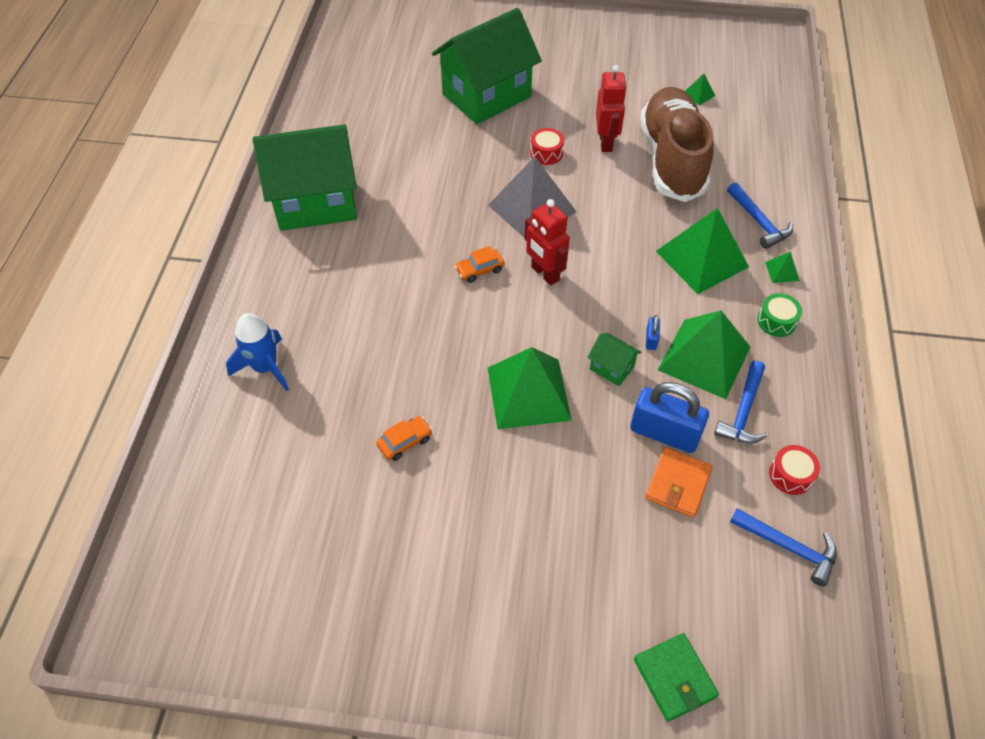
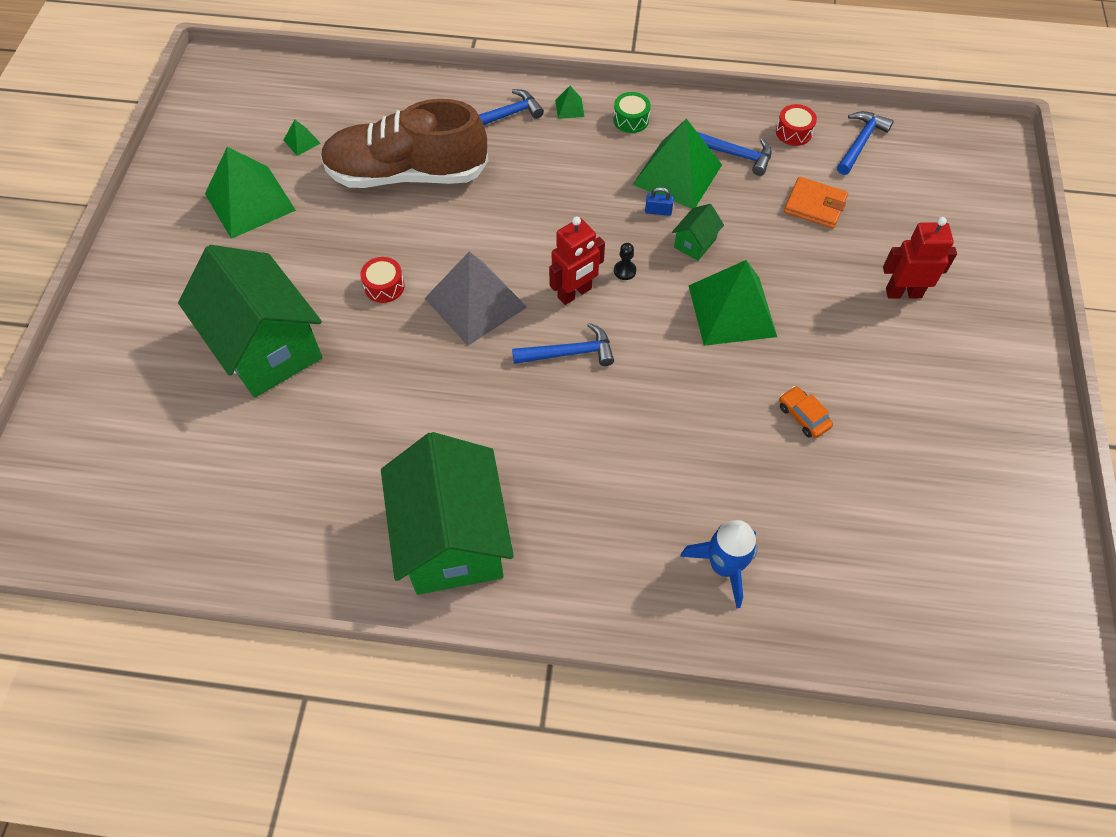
camera: 90 degrees left, 5 degrees up
(479, 270) = (569, 353): orange car -> blue hammer
(572, 310) = (624, 271): none -> black pawn
(606, 142) = (372, 229): red robot -> red robot (903, 293)
(664, 433) = (764, 210): blue padlock -> none
(674, 678) = (986, 222): green wallet -> none
(702, 258) = (553, 164): green pyramid -> green pyramid (249, 202)

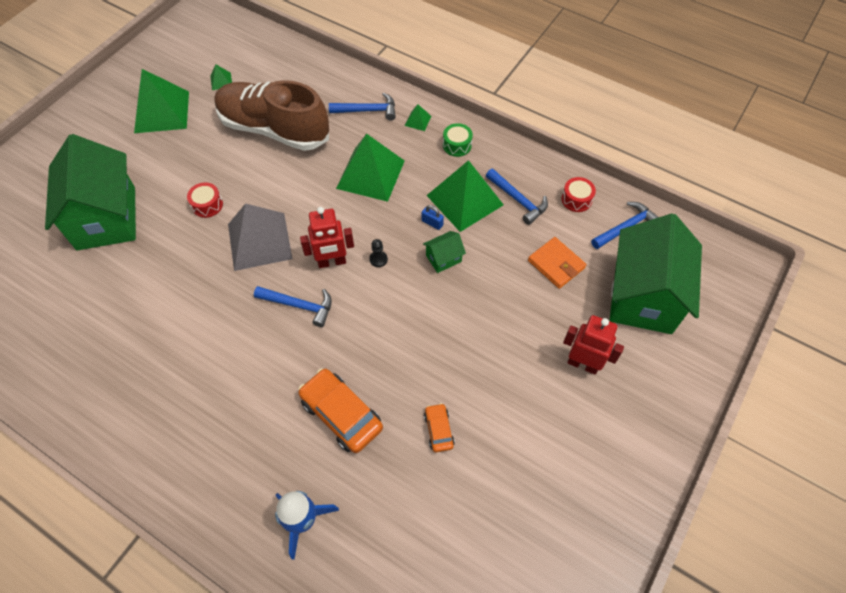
camera: 25 degrees right, 0 degrees up
(452, 539) = (133, 409): green house -> green house (643, 297)
(692, 444) = (341, 414): none -> orange car
(731, 310) = (438, 322): green pyramid -> green pyramid (370, 174)

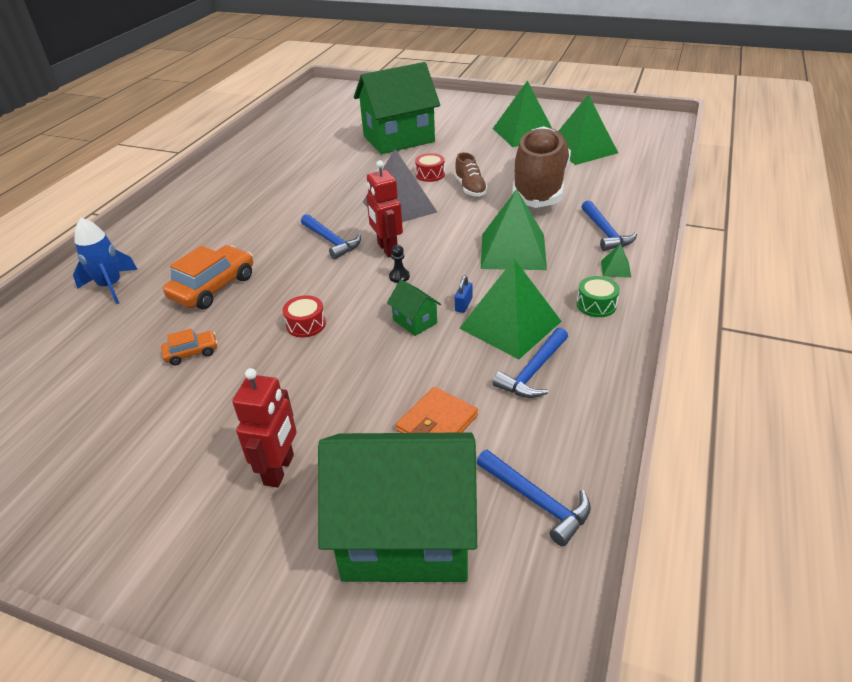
camera: 80 degrees right, 20 degrees down
(221, 81) = (581, 149): green pyramid -> green pyramid, size x2.42
(252, 179) = (470, 188): none -> brown shoe
(299, 305) = (331, 241): blue hammer -> blue hammer turned 45 degrees counterclockwise
(576, 199) = (564, 433): red drum -> red drum (306, 324)

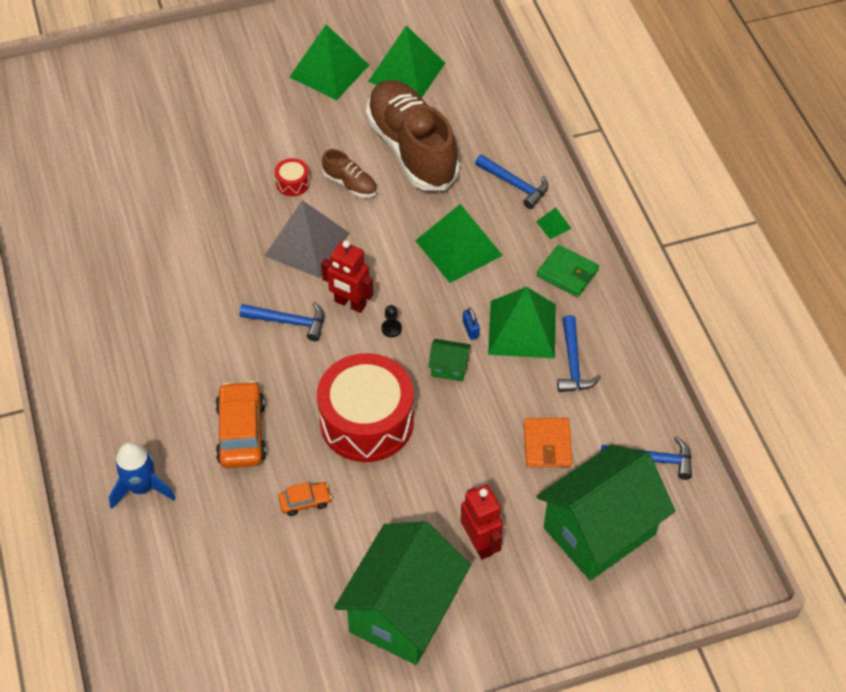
camera: 40 degrees left, 15 degrees up
(191, 353) = (305, 502): orange car -> orange car turned 45 degrees clockwise
(306, 324) = (366, 421): red drum -> red drum, size x2.49
(398, 139) = (204, 142): green house -> green house (404, 611)
(596, 305) = (567, 273): green drum -> green wallet

